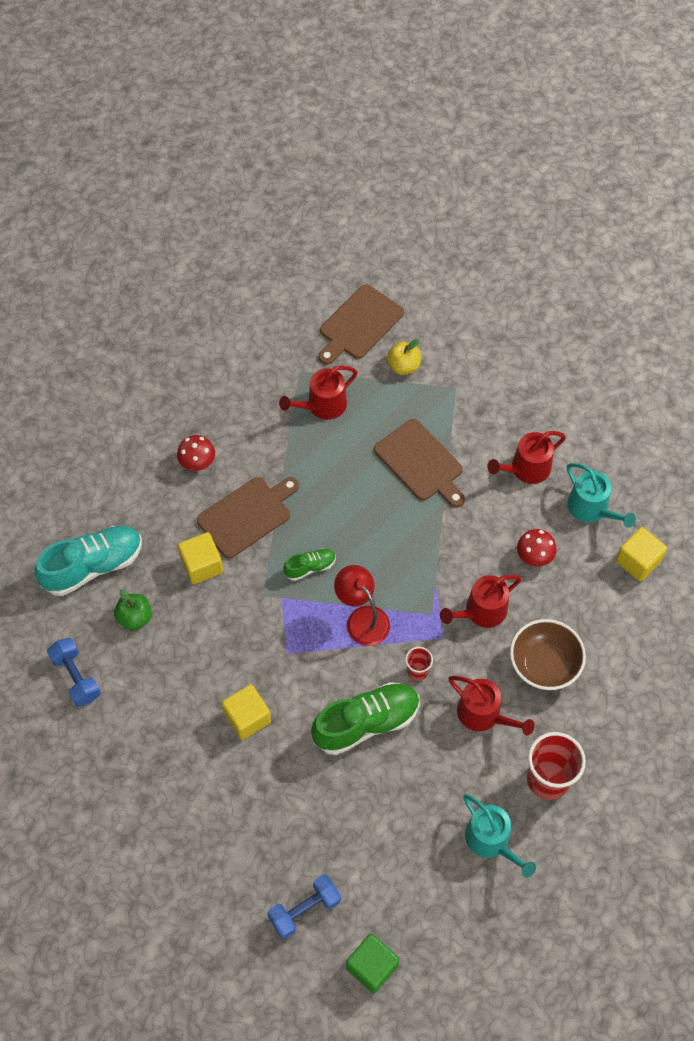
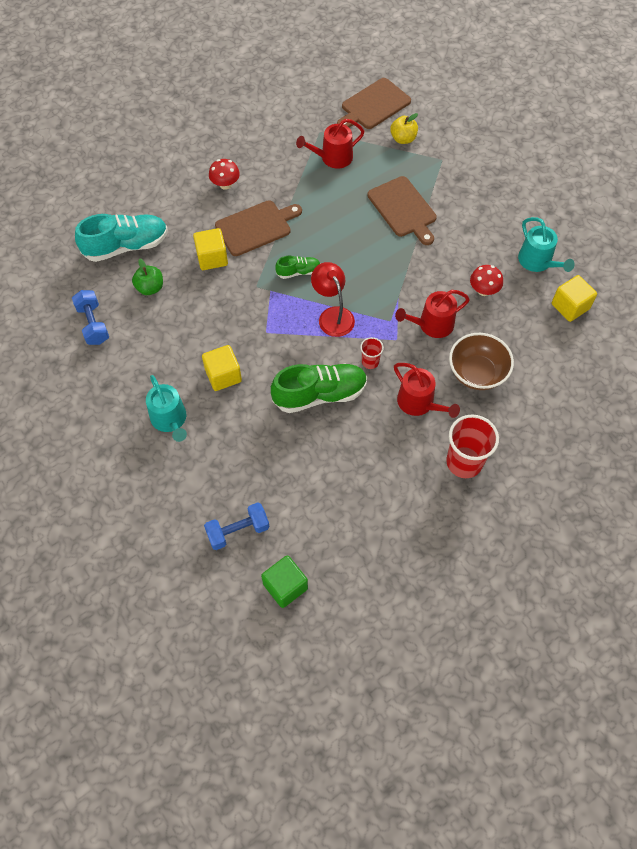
camera: 10 degrees right, 0 degrees up
(491, 841) = (407, 502): turquoise watering can -> turquoise watering can (170, 420)
(526, 469) = (489, 225): red watering can -> none

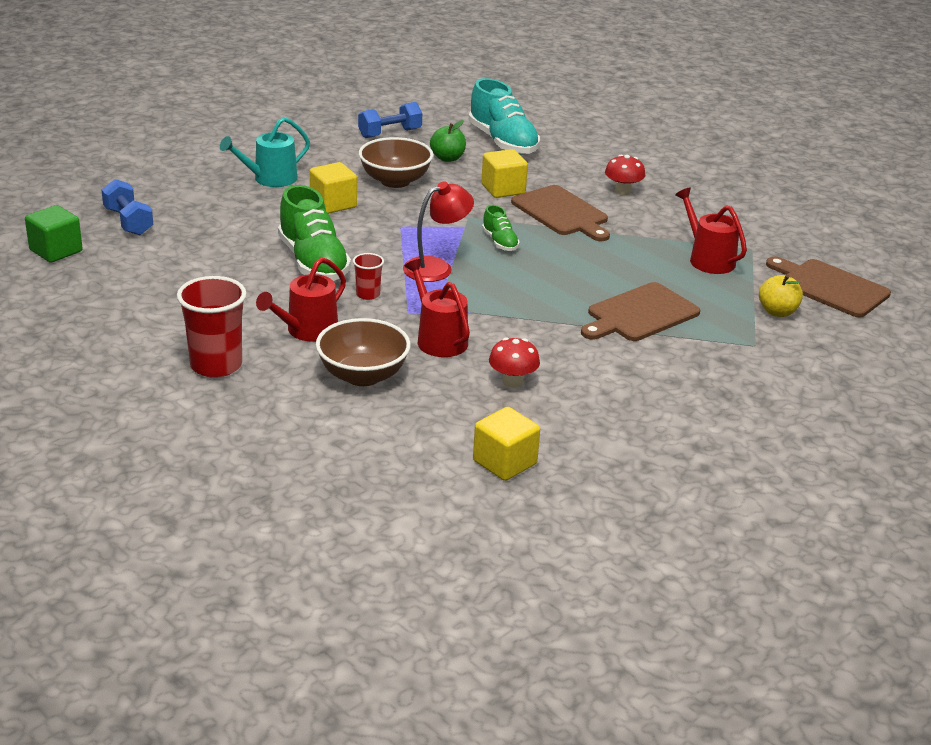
camera: 80 degrees right, 30 degrees down
(187, 328) = (395, 181): none -> brown bowl
(537, 262) = (585, 432): turquoise watering can -> none

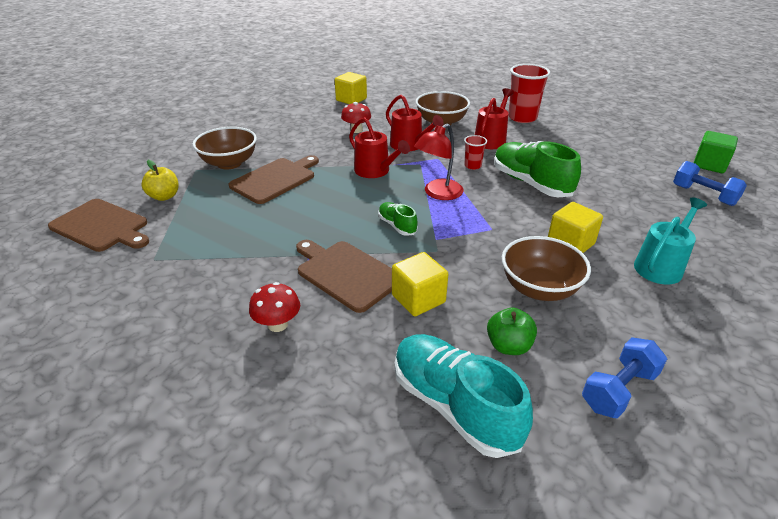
camera: 170 degrees right, 5 degrees up
(708, 259) = (204, 238): red watering can -> red watering can (375, 171)
(710, 348) = (229, 163): none -> brown bowl

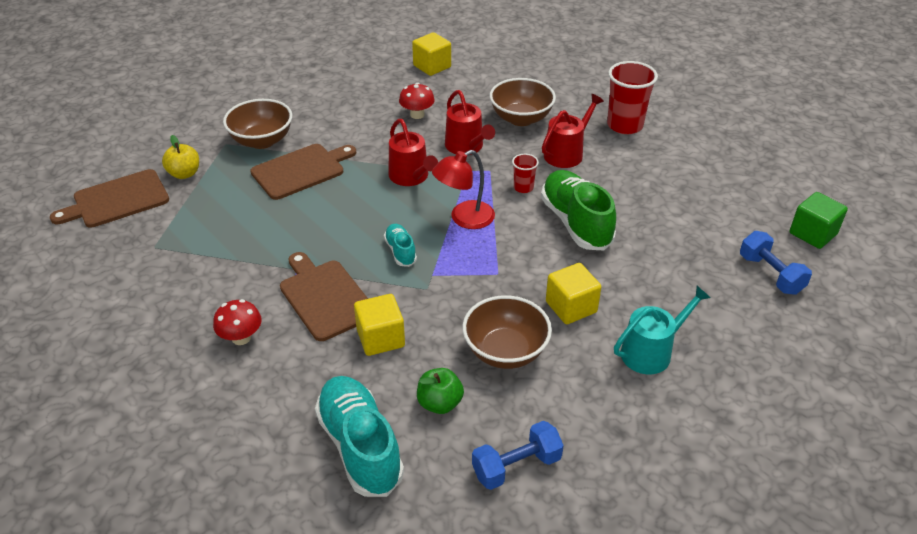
camera: 15 degrees right, 5 degrees up
(101, 226) = (117, 200): brown cutting board -> brown cutting board turned 105 degrees clockwise
(397, 226) = (400, 251): green shoe -> turquoise shoe

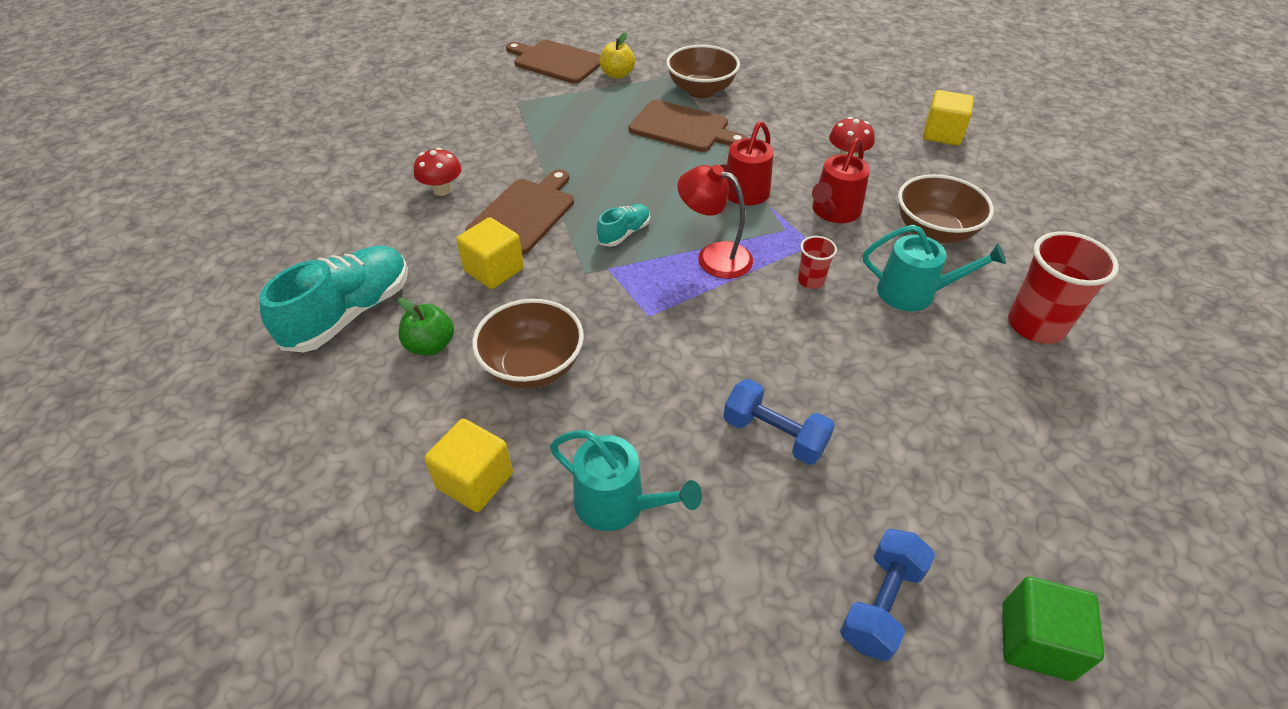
camera: 60 degrees right, 5 degrees up
(516, 466) = (372, 439): blue dumbbell -> blue dumbbell (774, 435)
(566, 153) = (913, 293): red watering can -> turquoise watering can
(571, 307) = (641, 397): yellow cube -> yellow cube (475, 480)
(575, 223) = (792, 348): green shoe -> none

